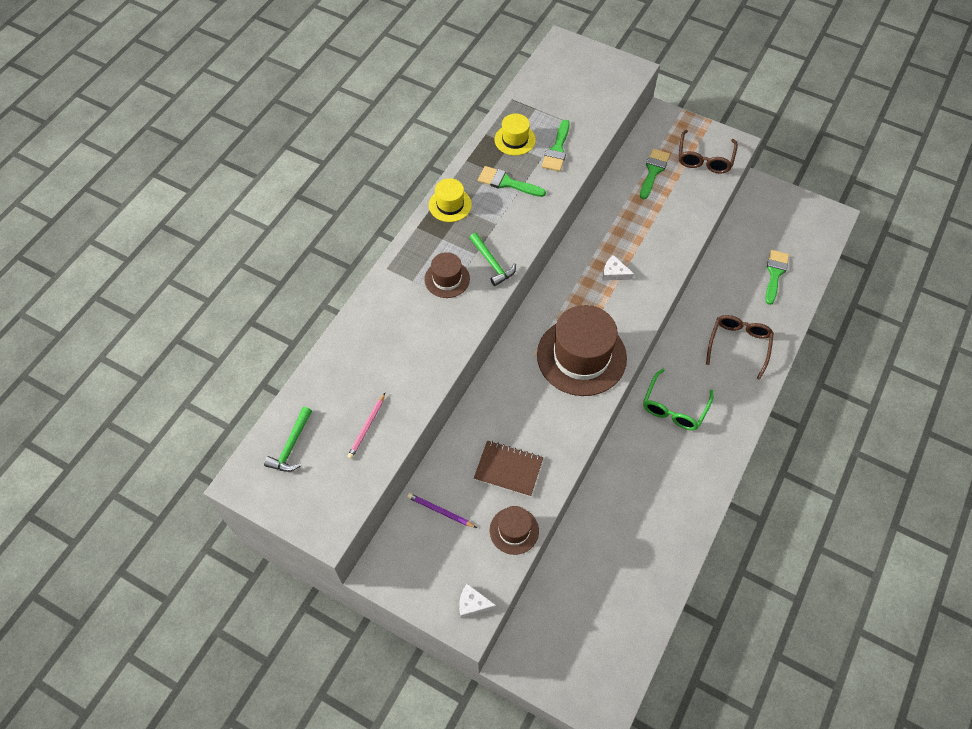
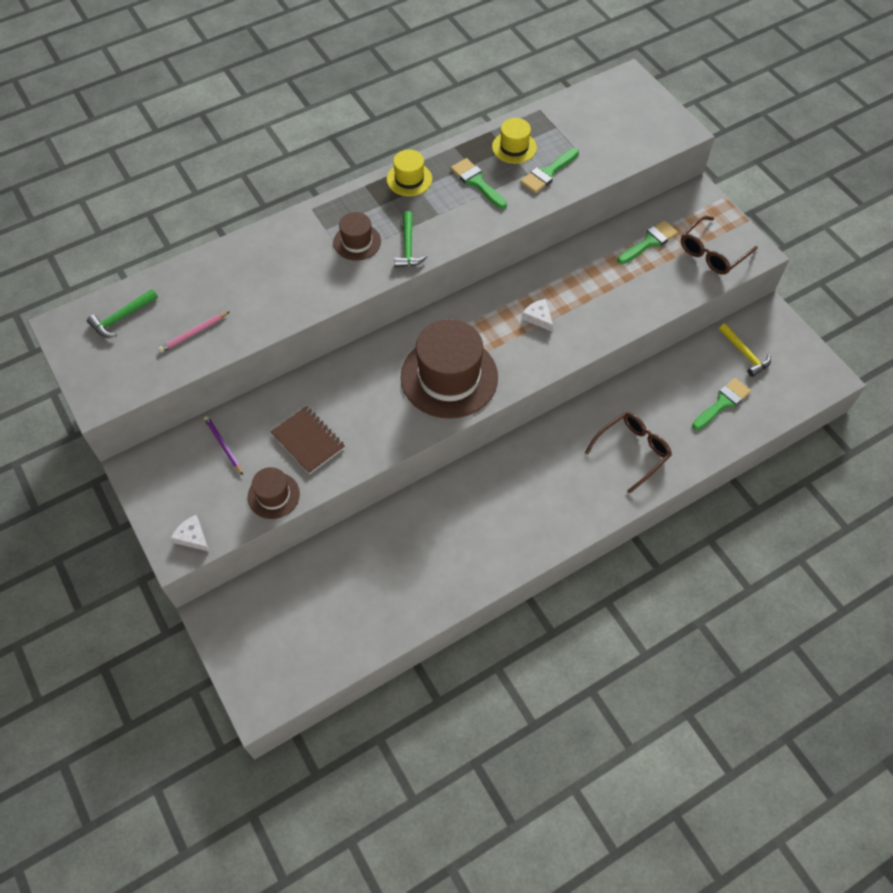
camera: 30 degrees right, 0 degrees up
(674, 407) = (523, 476): green glasses -> none
(763, 227) = (744, 354): none -> yellow hammer

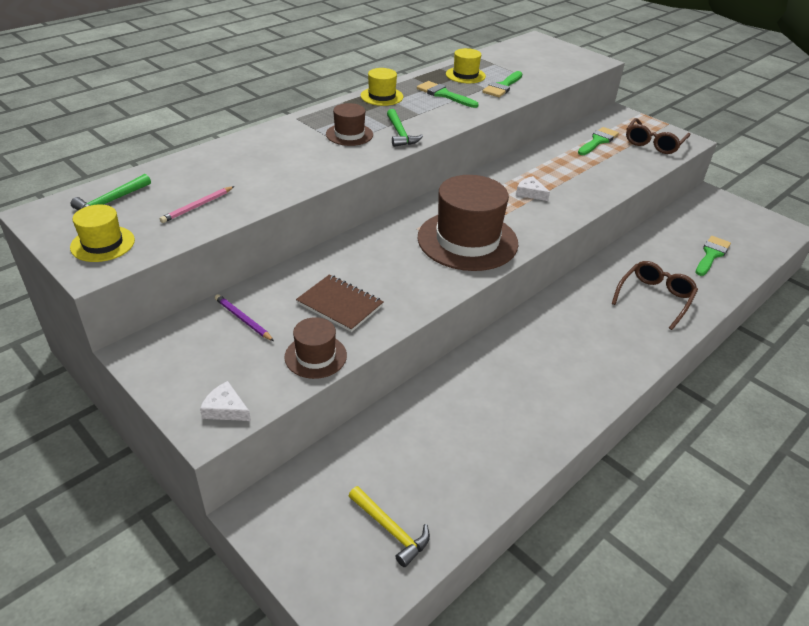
camera: 15 degrees left, 20 degrees down
(109, 372) = (102, 244): none -> yellow hat
(744, 354) = (707, 221): yellow hammer -> yellow hammer (390, 529)

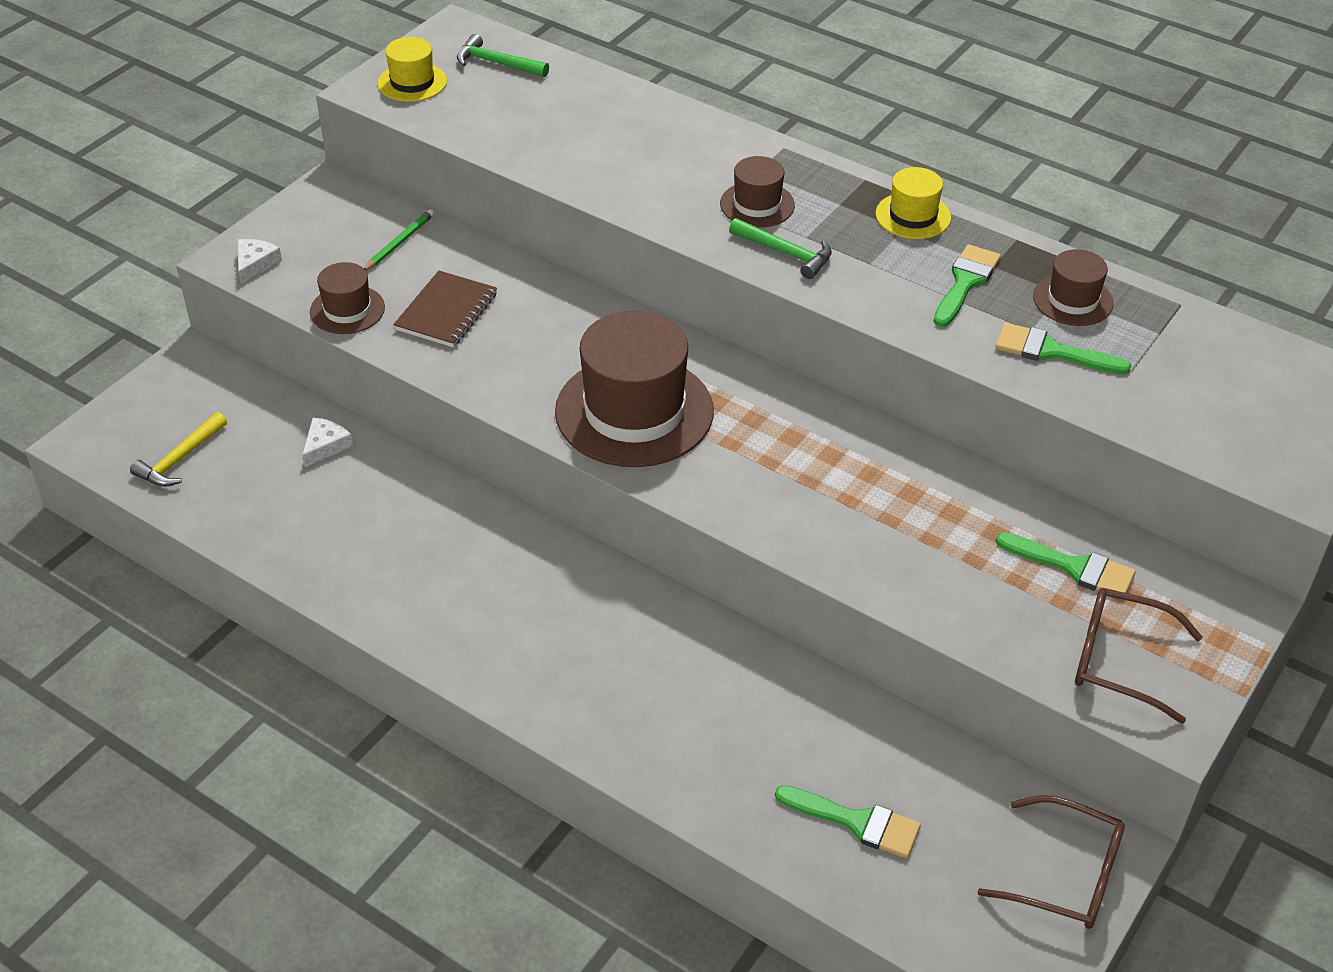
camera: 80 degrees right, 5 degrees up
(197, 206) = (509, 122): pink pencil -> none
(243, 319) = (399, 243): purple pencil -> green pencil
(400, 134) = (785, 253): green hammer -> green hammer turned 120 degrees counterclockwise
(465, 75) = (1072, 300): yellow hat -> brown hat
(530, 193) = (811, 475): white cheese -> white cheese (325, 446)
(655, 298) = (679, 719): brown glasses -> brown glasses (1066, 875)

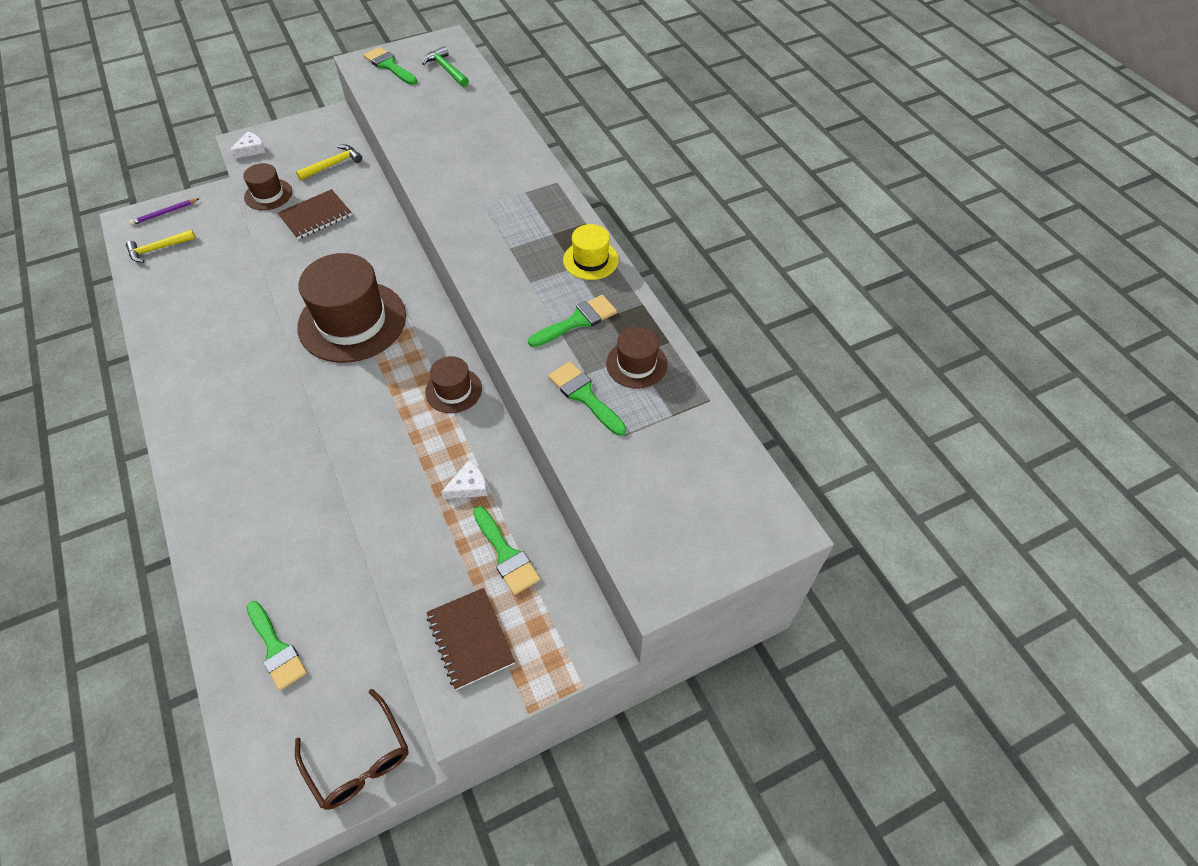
camera: 30 degrees right, 10 degrees up
(136, 411) = (164, 213): none -> purple pencil
(325, 446) = (230, 271): white cheese -> white cheese (469, 486)
(399, 243) = (333, 165): green pencil -> yellow hammer
(412, 82) = (389, 66): yellow hat -> green brush
(757, 204) = (502, 214): brown hat -> brown hat (453, 390)
(785, 253) = (485, 254): green hammer -> none
(1119, 661) = (470, 639): brown glasses -> brown notebook

